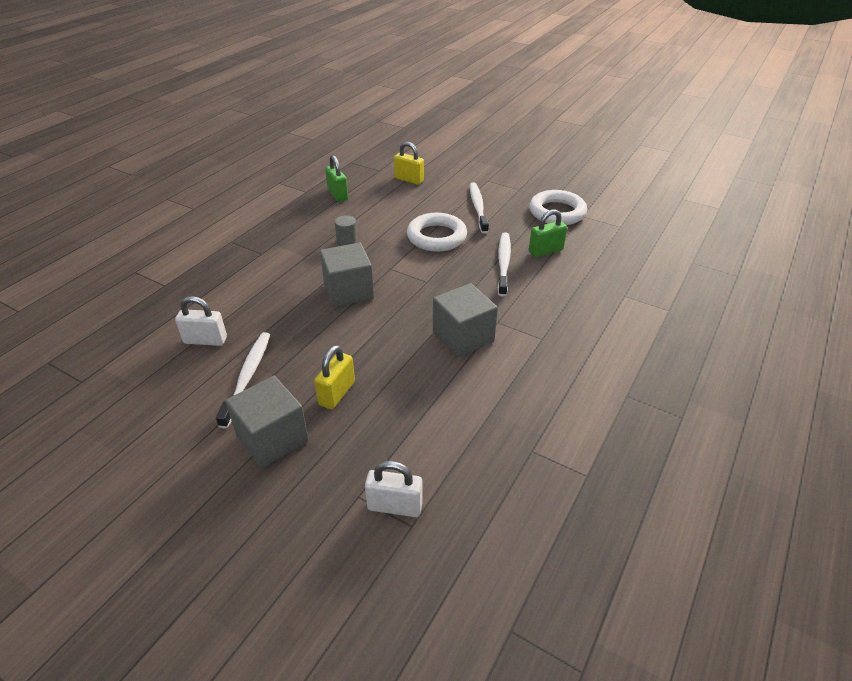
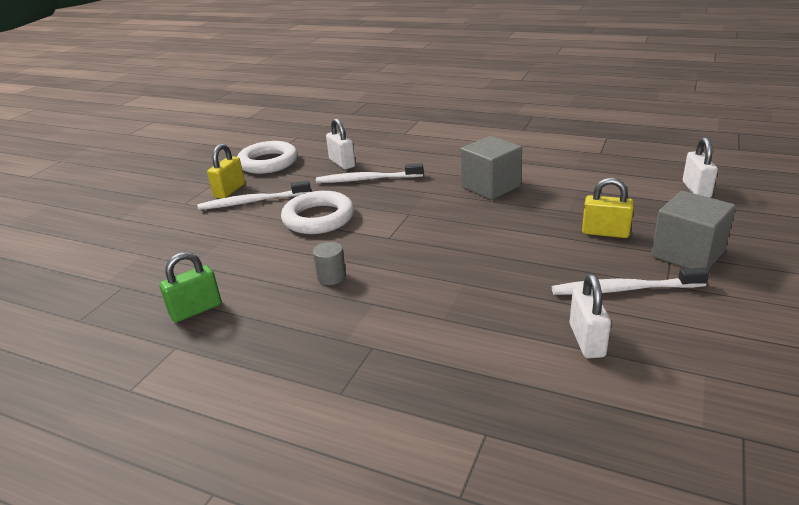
camera: 95 degrees left, 10 degrees down
(348, 291) = (442, 255): grey cube -> none
(409, 179) = (165, 255): yellow padlock -> yellow padlock (229, 191)
(545, 251) = (342, 163): green padlock -> white padlock

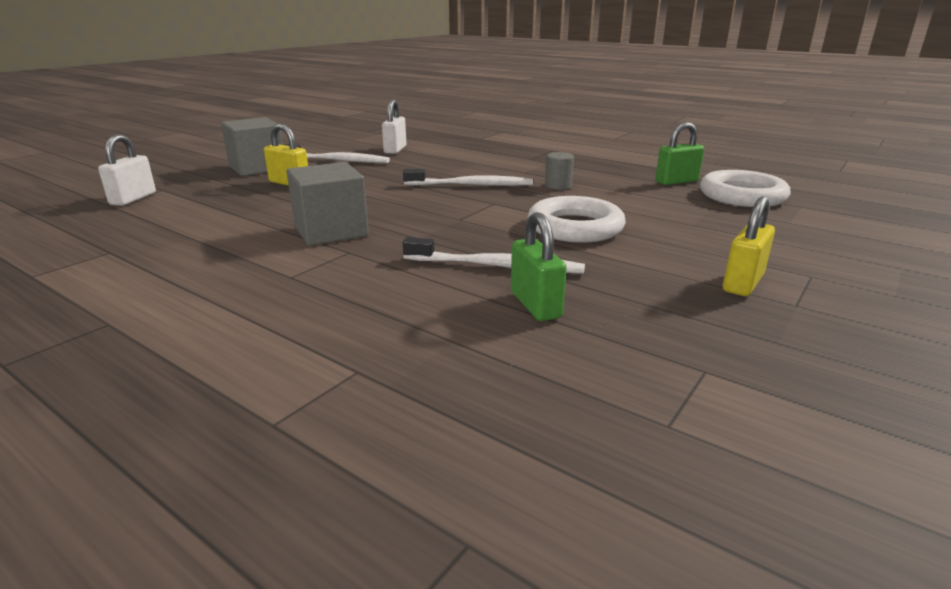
camera: 170 degrees left, 5 degrees down
(252, 202) = (685, 259): white toothbrush -> white toothbrush (471, 185)
(268, 162) = (705, 337): white ring -> white ring (742, 196)
(342, 163) = (535, 305): white padlock -> green padlock

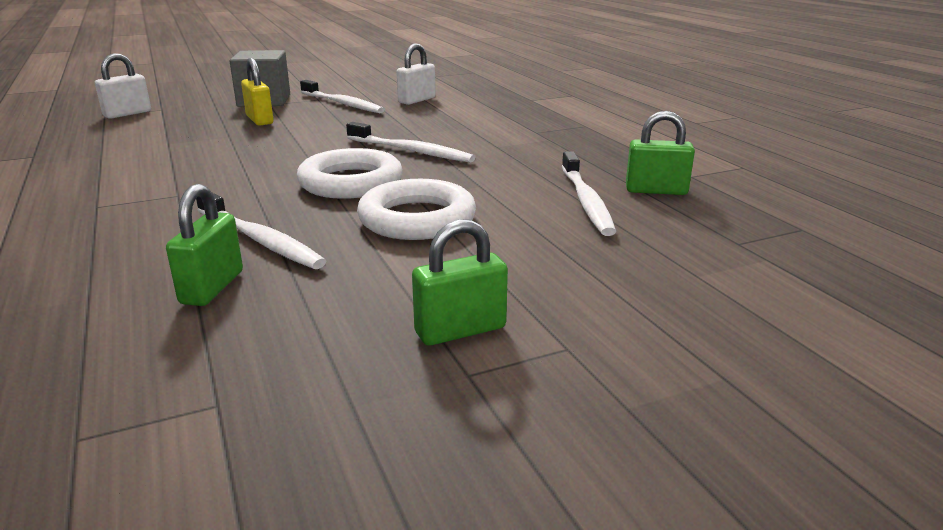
camera: 30 degrees right, 0 degrees up
(331, 231) = (201, 172): grey cube -> none
(558, 185) = (500, 168): grey cylinder -> none
(652, 195) = (586, 201): none -> white toothbrush
(742, 196) = (706, 227): white ring -> white ring (351, 182)
(743, 283) = (460, 330): yellow padlock -> green padlock

